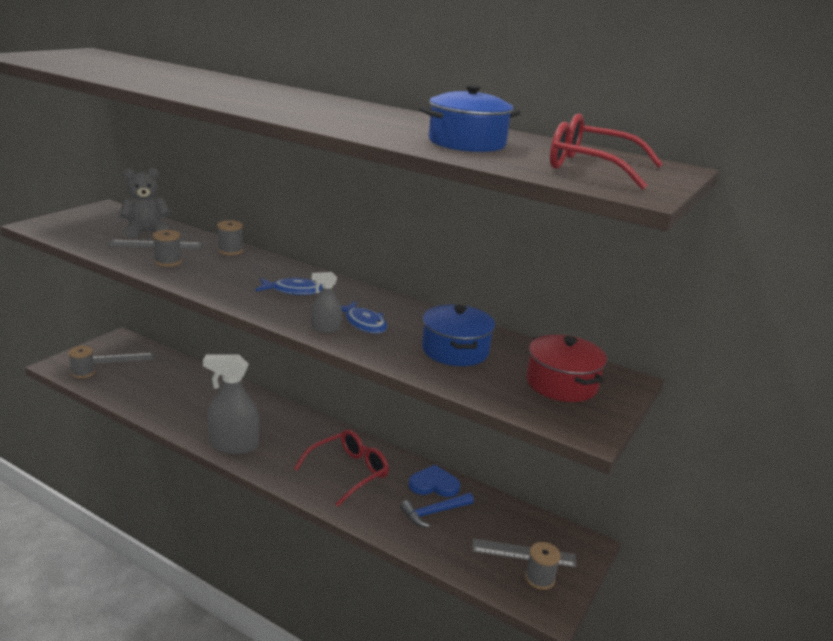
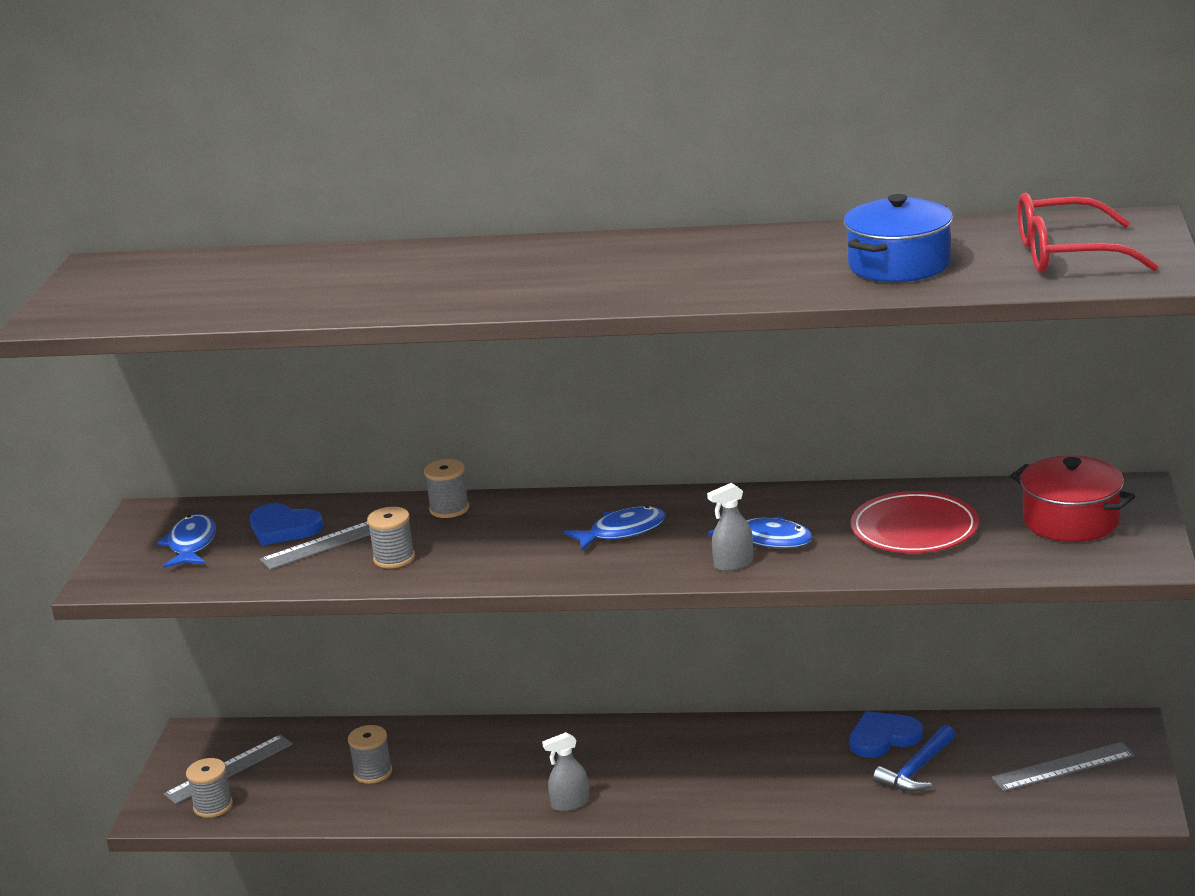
camera: 20 degrees left, 0 degrees up
(97, 224) = (191, 545): none -> blue fish
(146, 232) = (283, 528): grey teddy bear -> blue heart
(234, 445) = (570, 803): grey spray bottle -> grey spray bottle, size x0.50
(349, 472) = (761, 769): red glasses -> none
(455, 350) = (914, 529): blue pot -> red plate
(540, 578) = (1105, 785): grey spool -> grey spool (373, 772)

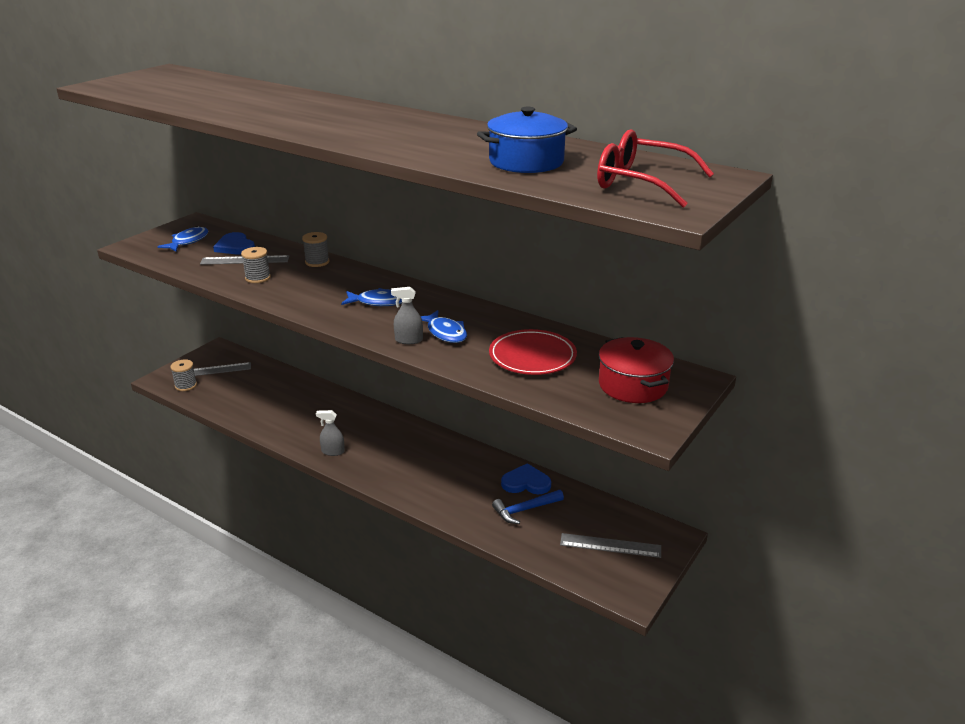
camera: 25 degrees right, 5 degrees up
(373, 772) = (267, 397): grey spool -> none

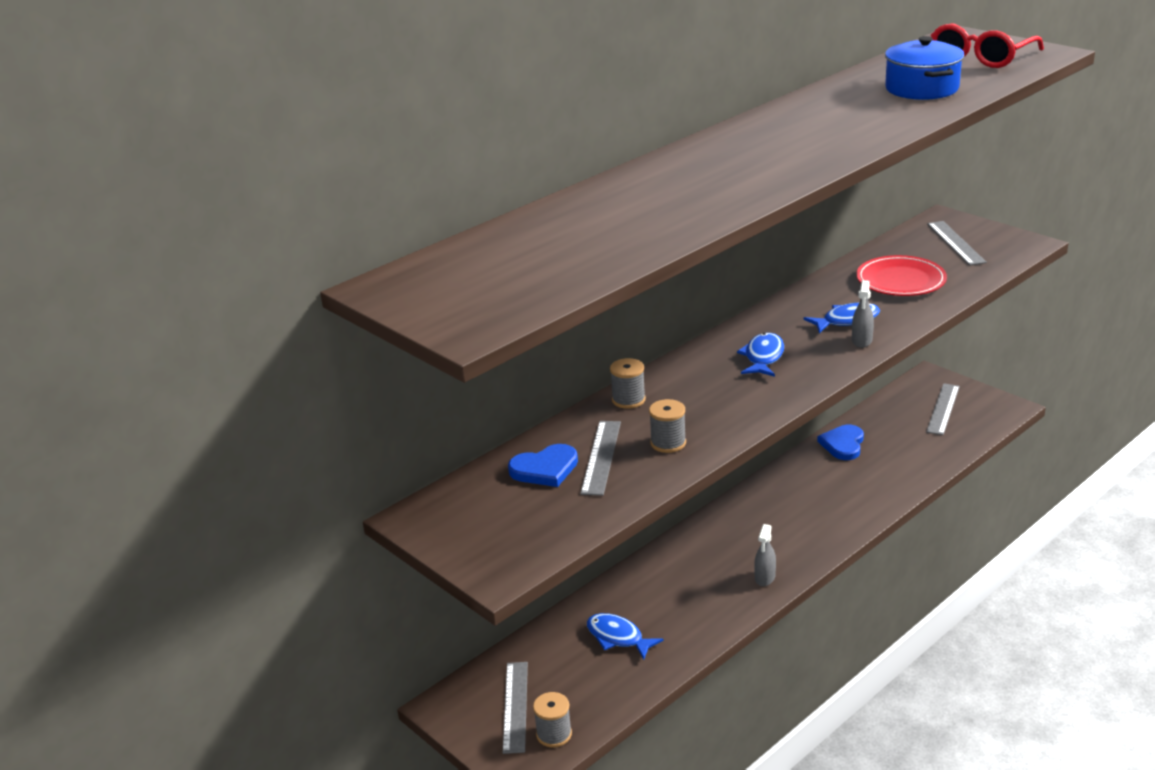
camera: 75 degrees left, 0 degrees up
(188, 241) = (504, 515): blue fish -> blue fish (618, 637)
(525, 510) = (889, 449): blue hammer -> none
(633, 385) = (955, 243): red pot -> grey ruler

